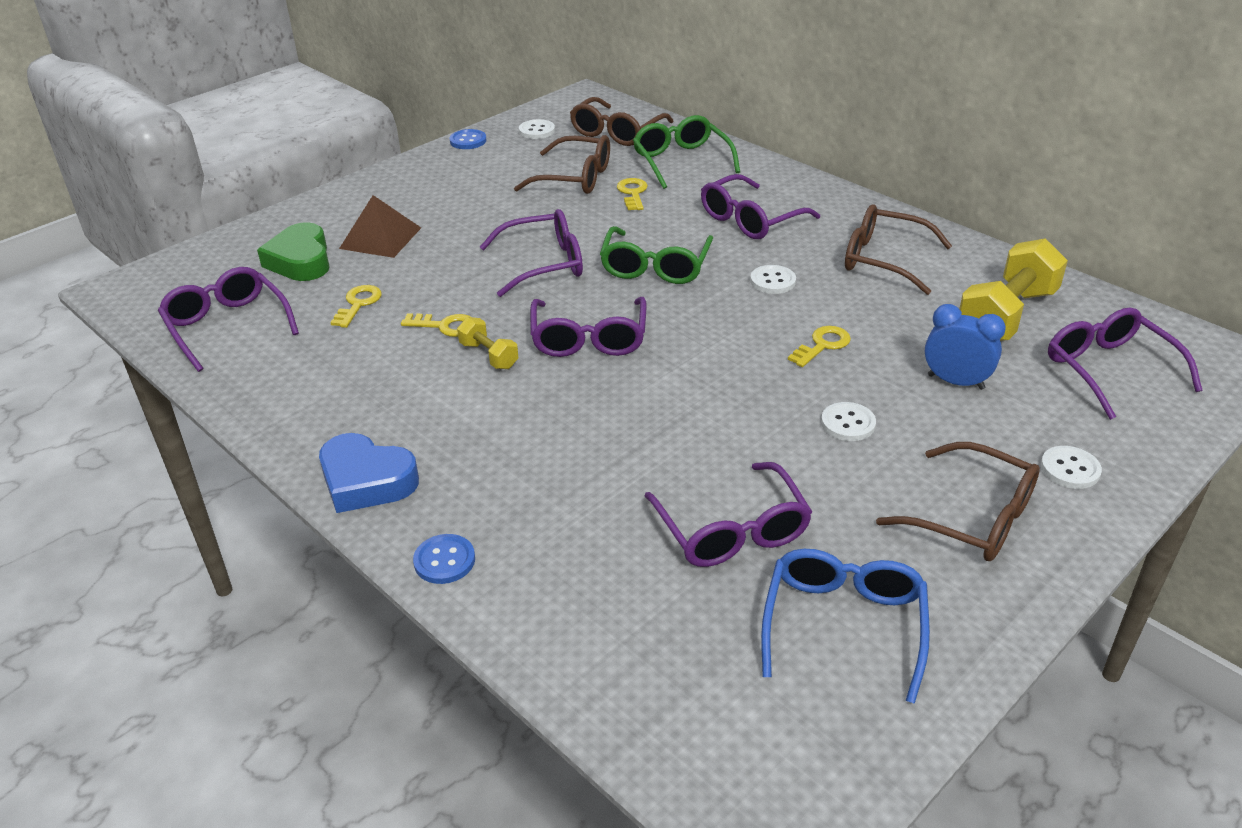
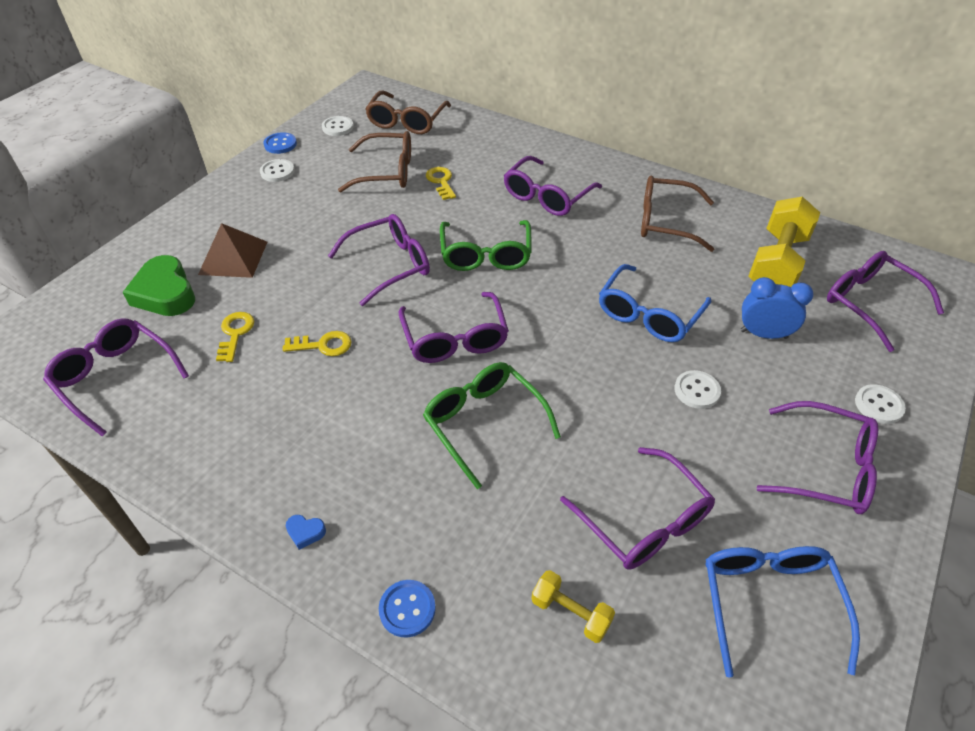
camera: 15 degrees left, 10 degrees up
(366, 481) = (305, 532): blue heart -> blue heart, size x0.41
(489, 355) = (373, 371): yellow dumbbell -> yellow dumbbell (570, 613)
(681, 161) = (470, 144): green glasses -> green glasses (484, 423)
(773, 281) = (586, 255): white button -> white button (277, 172)
(822, 345) = (648, 314): yellow key -> blue glasses
(972, 517) = (826, 468): brown glasses -> purple glasses

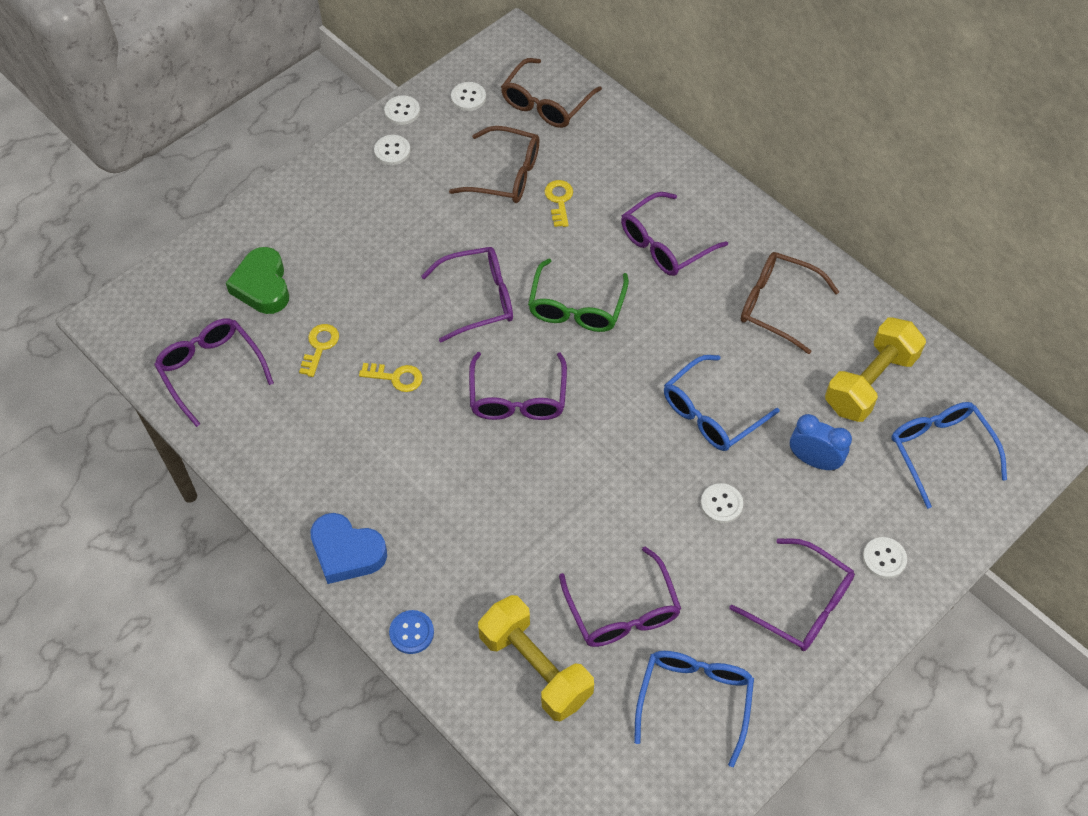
camera: 15 degrees right, 10 degrees up
(233, 258) = (330, 257): brown pyramid -> none
(280, 144) = (402, 111): blue button -> white button
(305, 532) = (347, 552): blue heart -> blue heart, size x2.45
(484, 423) = (518, 490): green glasses -> none
(570, 613) = (535, 667): yellow dumbbell -> yellow dumbbell, size x1.99
(870, 303) = (940, 451): purple glasses -> blue glasses

